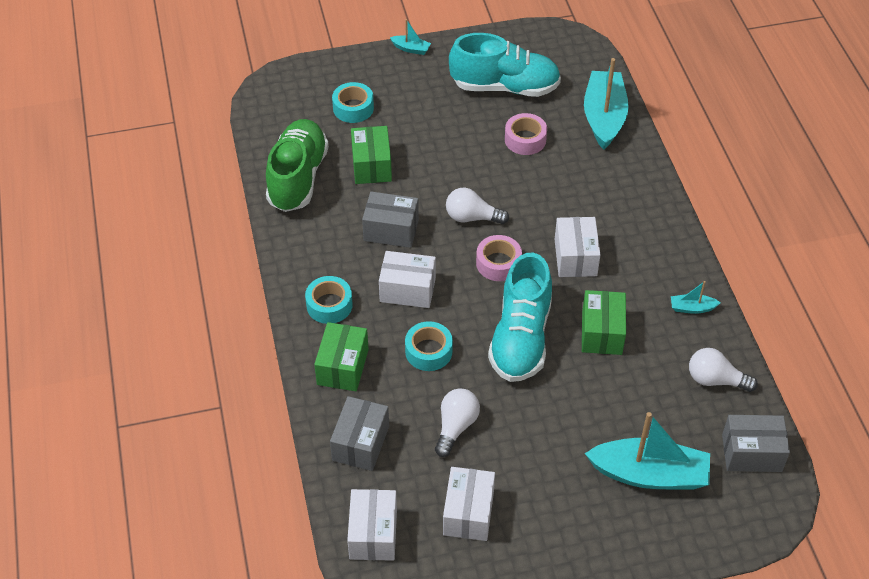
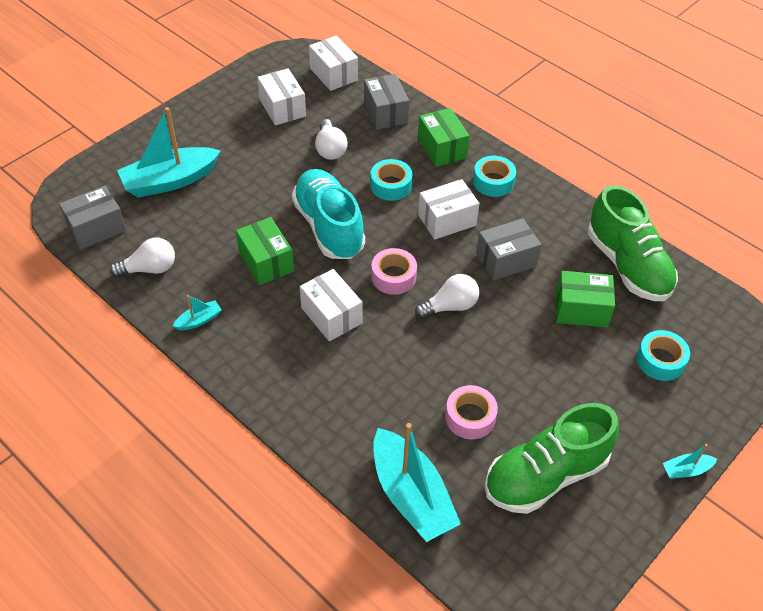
camera: 145 degrees right, 0 degrees up
(371, 166) = (581, 309): green box -> green box turned 45 degrees counterclockwise
(505, 87) = (545, 475): turquoise shoe -> green shoe

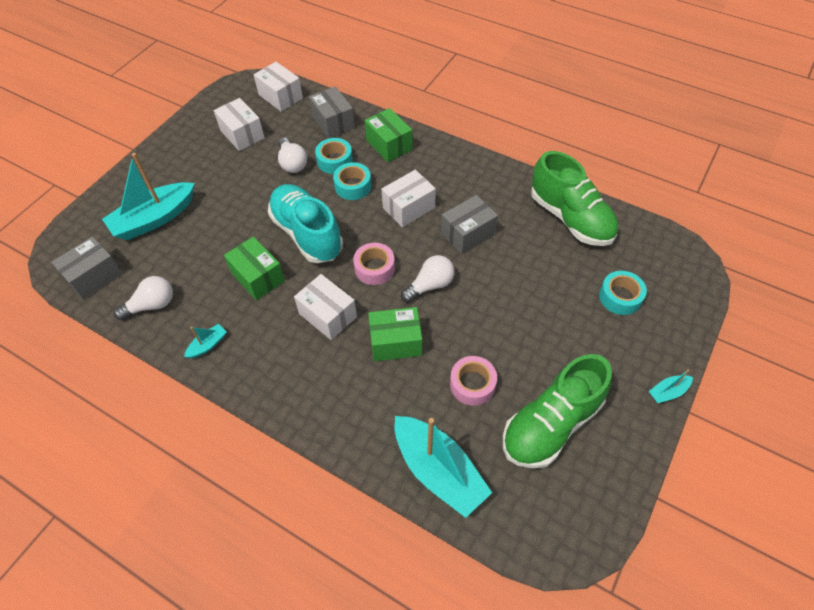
camera: 10 degrees left, 5 degrees up
(493, 182) = (440, 166): turquoise tape -> turquoise tape (334, 161)
(581, 309) = (542, 265): green box -> green box (395, 342)

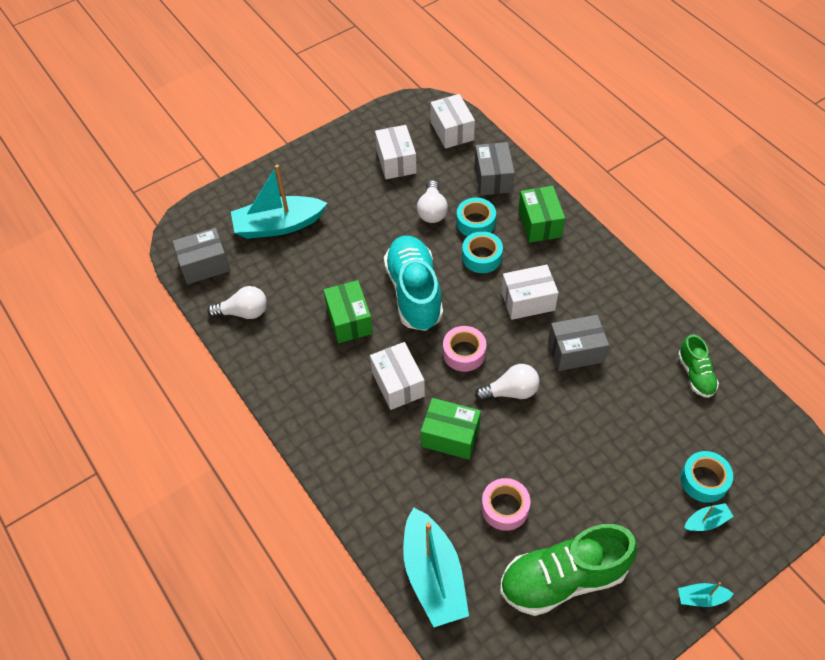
camera: 25 degrees right, 0 degrees up
(208, 345) = (277, 370): turquoise boat -> turquoise boat (706, 521)
(570, 218) = (695, 374): green shoe -> green shoe, size x0.52

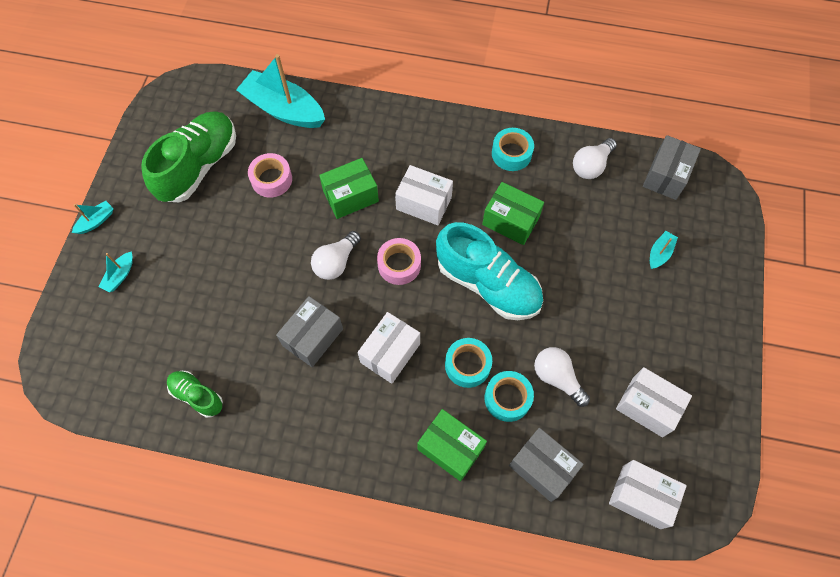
camera: 135 degrees right, 10 degrees up
(278, 225) = (659, 253): turquoise boat -> turquoise boat, size x0.44
(704, 480) = (138, 306): turquoise tape -> turquoise tape (511, 154)

